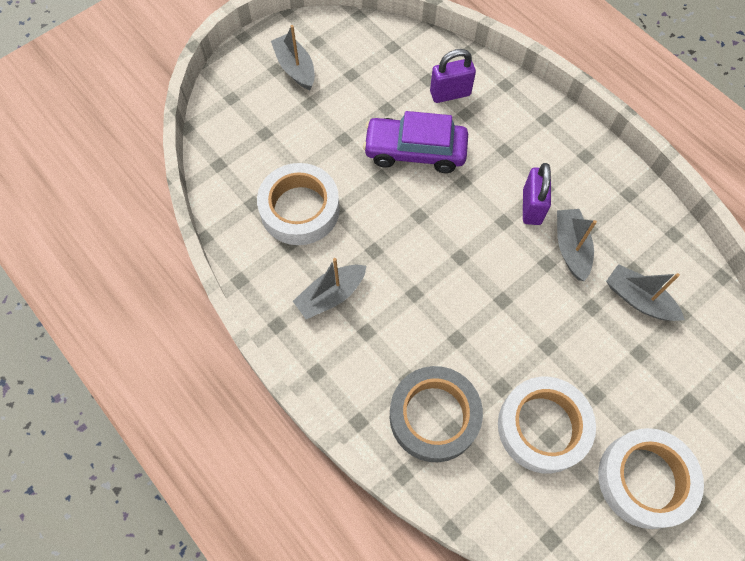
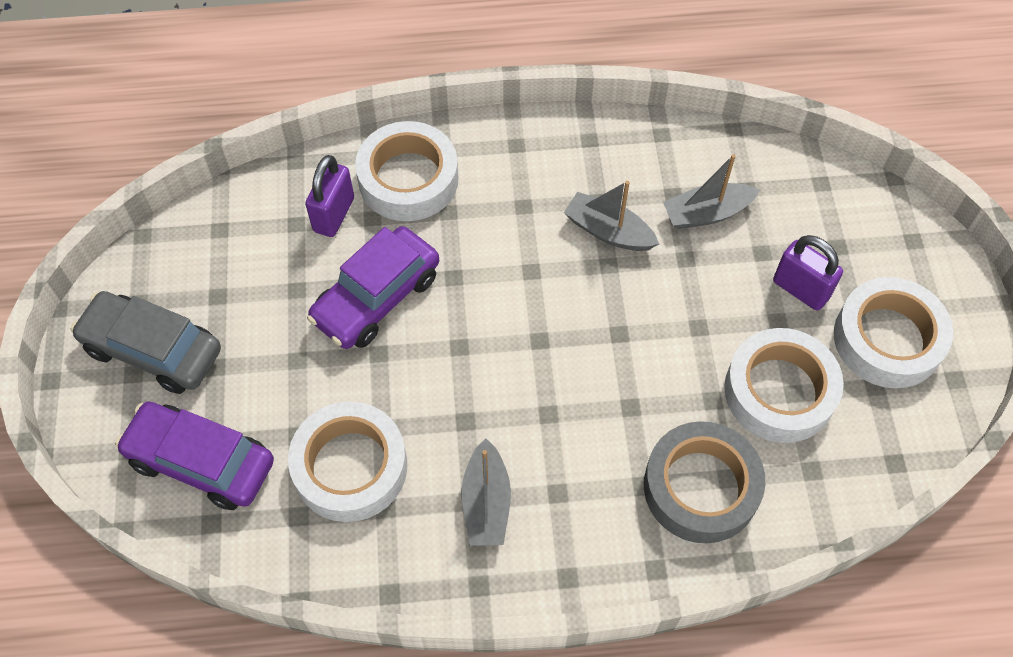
camera: 55 degrees left, 5 degrees down
(249, 135) = (201, 462): none -> purple car
(295, 68) = (152, 350): grey boat -> grey car
(508, 114) = (408, 179): none -> white tape
(531, 207) = (535, 234): purple padlock -> purple padlock (800, 289)

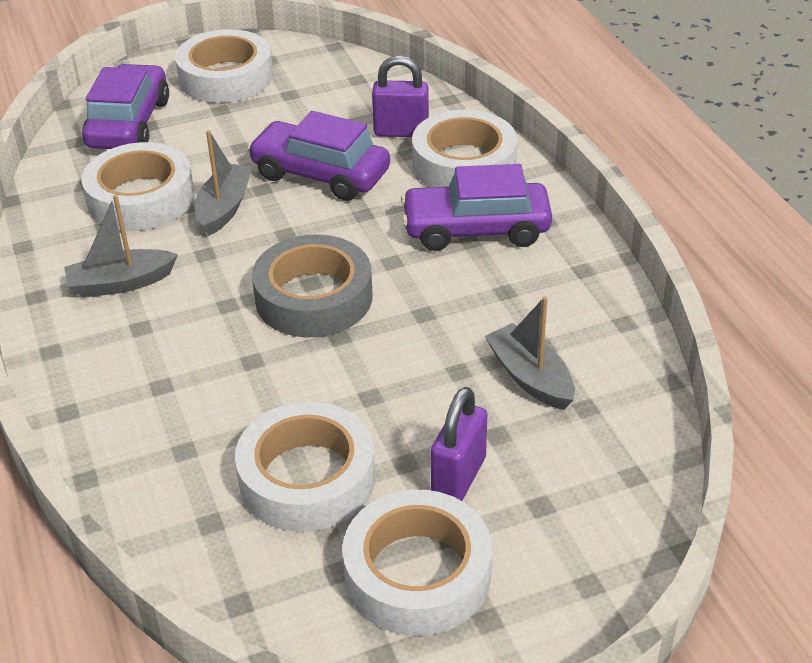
camera: 75 degrees right, 20 degrees down
(152, 350) = (226, 77): grey car -> white tape
(510, 197) = (476, 229): none -> purple car
(608, 231) = (467, 305): grey boat -> grey boat (224, 208)
(701, 487) = (167, 430): grey tape -> grey tape (314, 297)

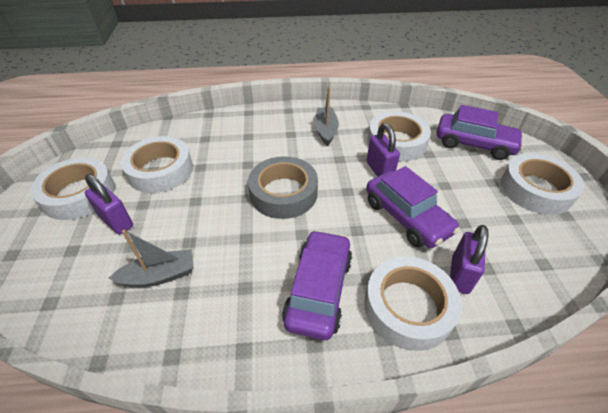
camera: 105 degrees right, 5 degrees up
(224, 208) = (379, 170): grey boat -> purple padlock
(320, 174) = (406, 217): purple car -> purple car turned 105 degrees clockwise

